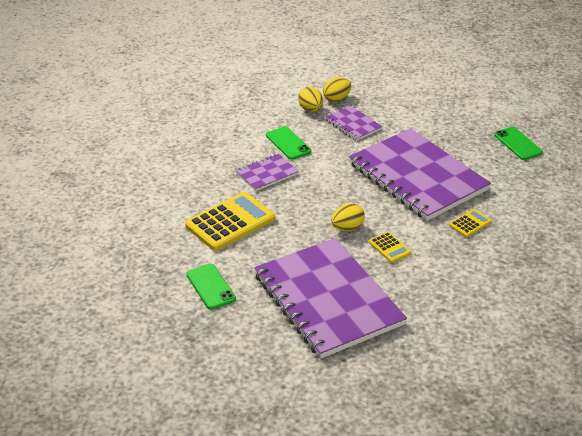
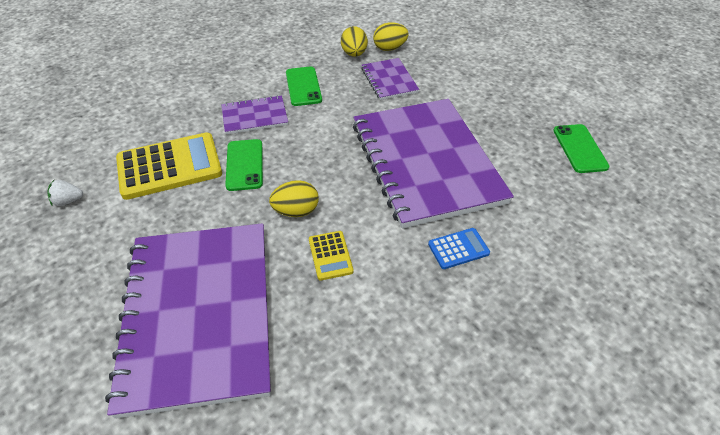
camera: 20 degrees right, 10 degrees up
(173, 262) = (68, 201): none -> white strawberry
(211, 286) = (78, 248): green phone -> green phone (244, 165)
(470, 223) = (458, 248): yellow calculator -> blue calculator

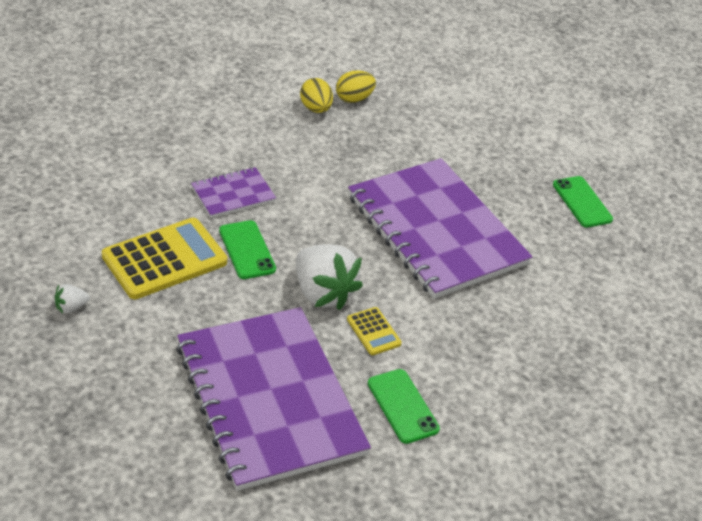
camera: 20 degrees left, 5 degrees down
(296, 211) = (322, 293): yellow egg -> white strawberry
(303, 86) = (273, 154): green phone -> green phone (403, 406)
(389, 80) = (366, 139): purple notebook -> none
(458, 248) = (491, 312): blue calculator -> none

